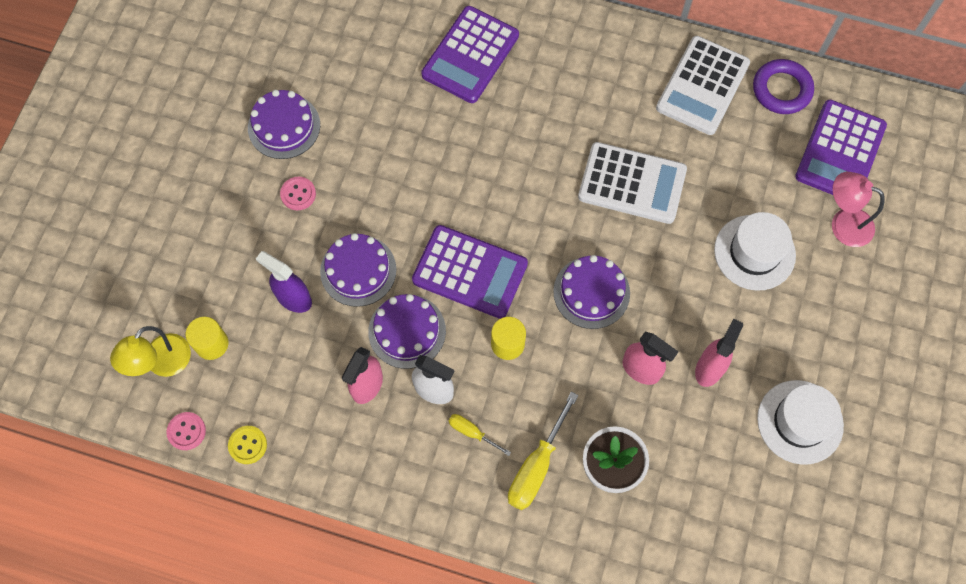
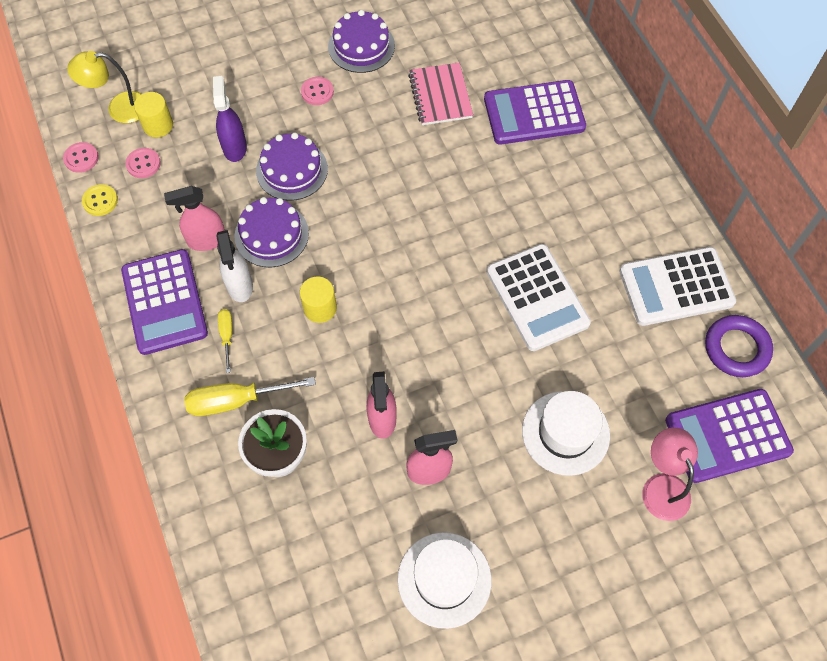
camera: 50 degrees right, 5 degrees down
(241, 383) = (143, 164): none -> pink button
(390, 107) = (440, 96): none -> pink notebook
(470, 272) = (356, 241): purple calculator -> purple calculator (164, 302)
(591, 292) = (416, 335): purple cake -> none

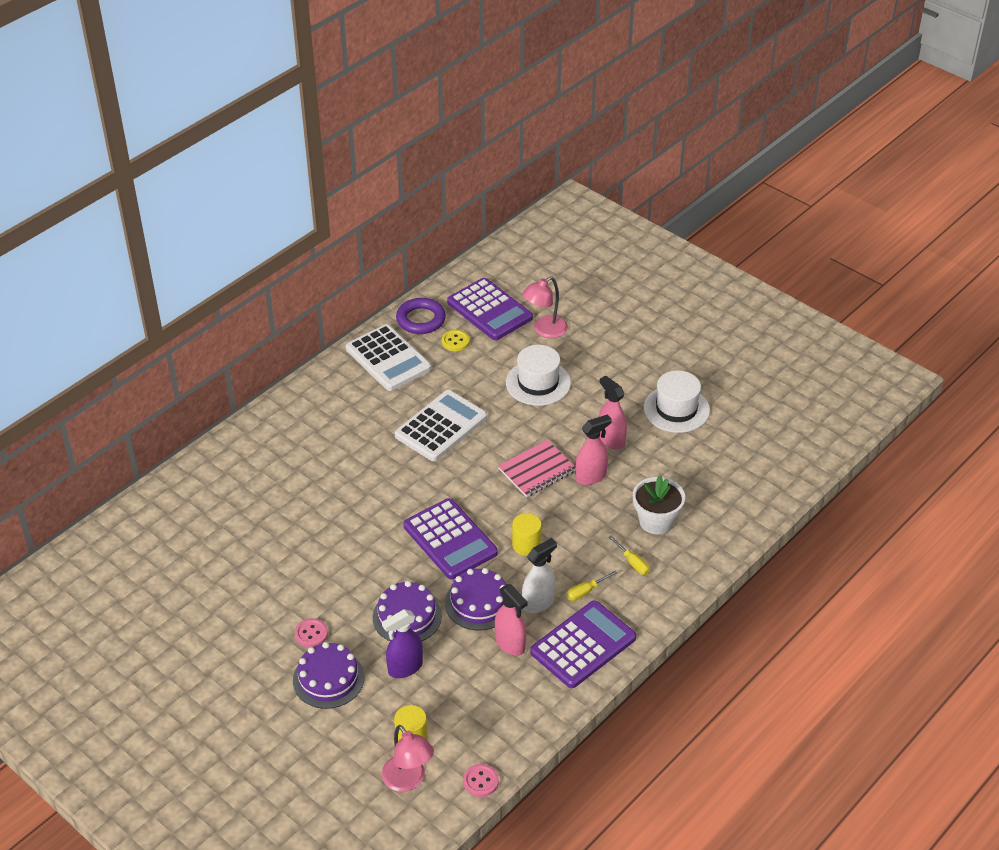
camera: 115 degrees left, 20 degrees down
(100, 201) = (516, 741): yellow button -> yellow button (455, 341)
(119, 108) = (408, 781): yellow lamp -> pink lamp
(143, 164) = (460, 728): pink button -> none
(236, 400) = (632, 562): yellow screwdriver -> yellow screwdriver, size x0.54
(361, 46) = (240, 623): purple cake -> purple cake (328, 679)
(440, 96) = (273, 546): pink notebook -> pink notebook (537, 470)
(534, 113) = (263, 480): purple calculator -> purple calculator (450, 540)

